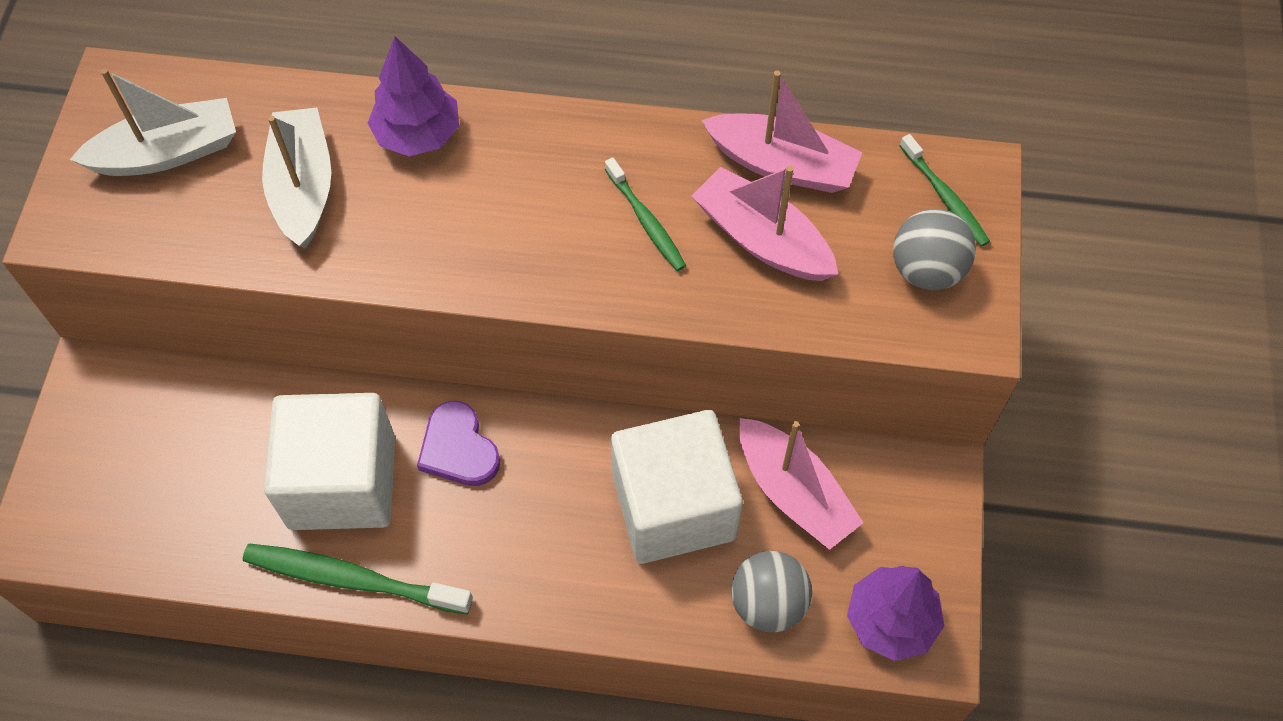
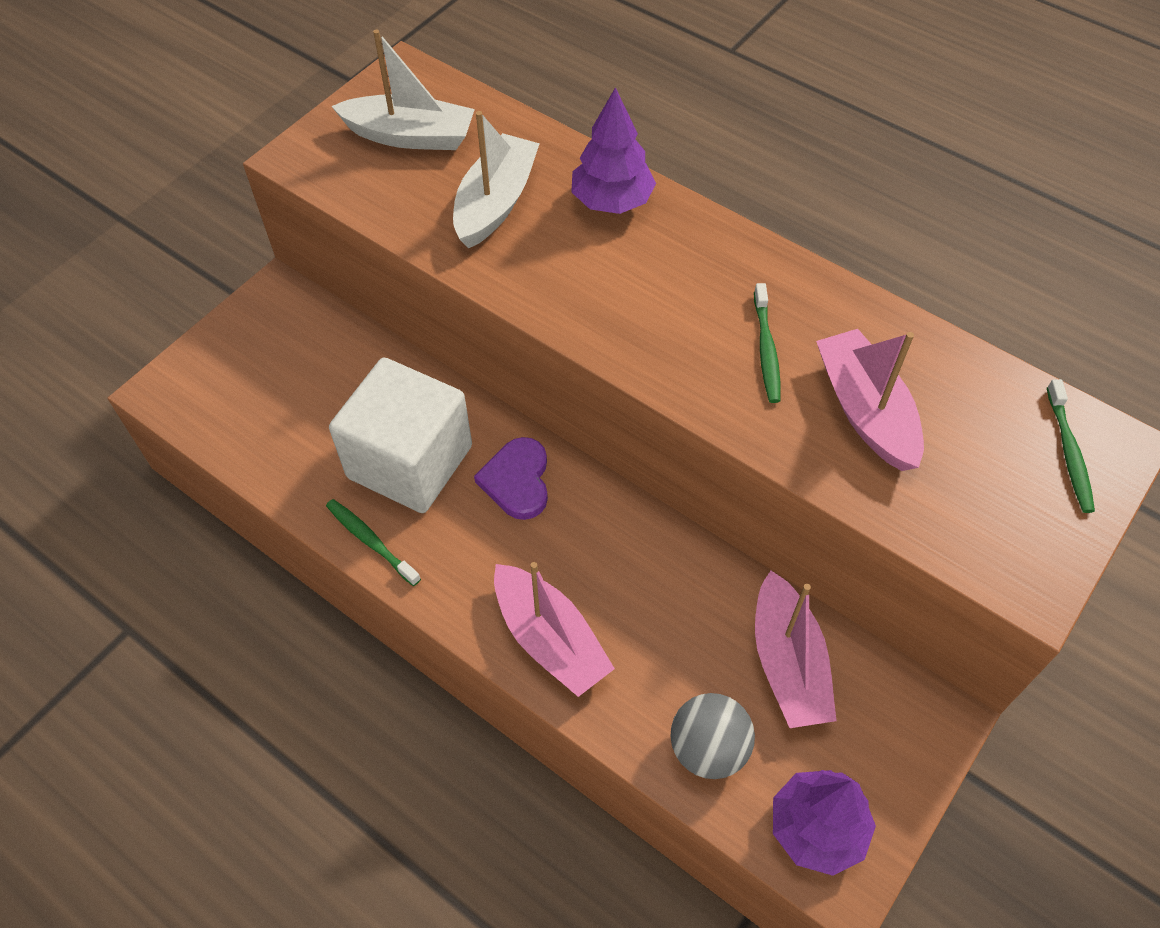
camera: 30 degrees right, 5 degrees down
(352, 579) = (371, 541): green toothbrush -> green toothbrush, size x0.60
(673, 506) = (671, 619): white cube -> none
(781, 164) = (920, 356): pink boat -> pink boat (550, 639)
(926, 270) = (1014, 508): grey ball -> none

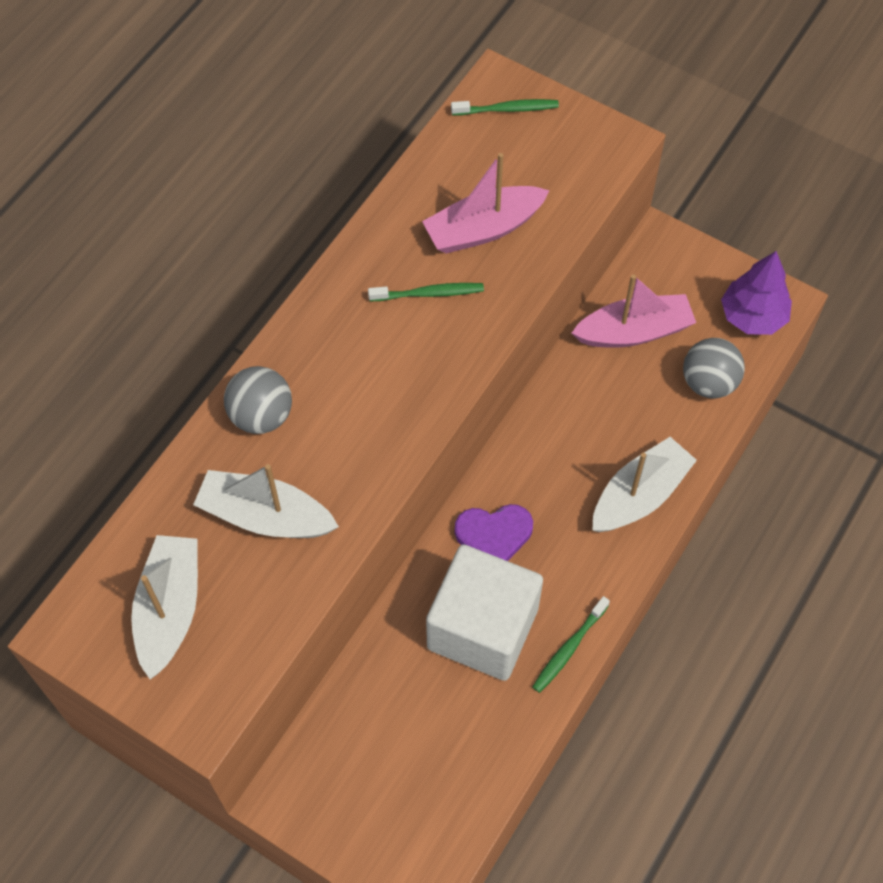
camera: 95 degrees left, 5 degrees up
(550, 639) = (639, 495): pink boat -> white boat
(612, 201) = (261, 416): purple tree -> grey ball

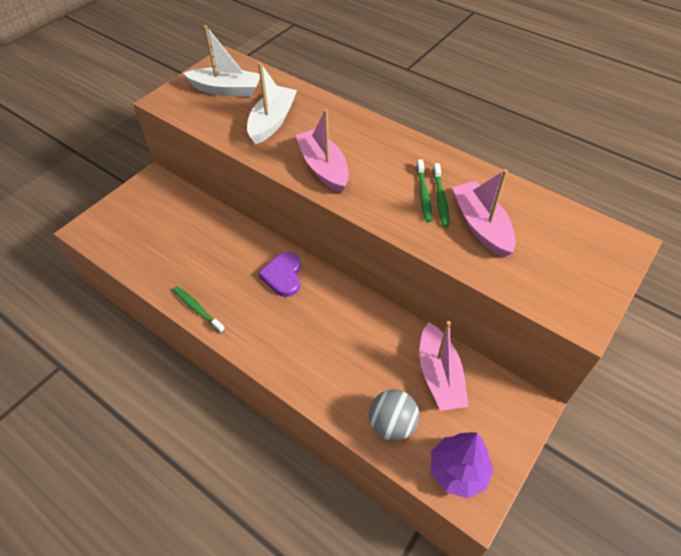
camera: 95 degrees right, 10 degrees down
(261, 416) = (337, 121): grey ball -> none
(380, 426) = (323, 168): none -> pink boat
(482, 628) = (222, 266): white cube -> none
(507, 109) = (600, 247): green toothbrush -> green toothbrush (440, 199)
(639, 495) = (299, 362): white boat -> none

